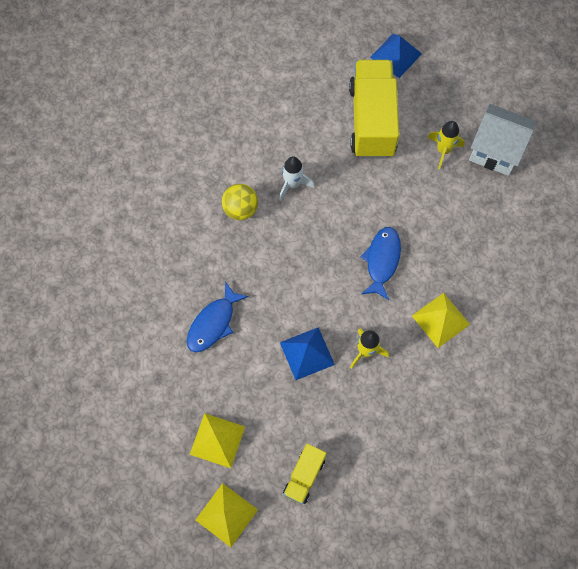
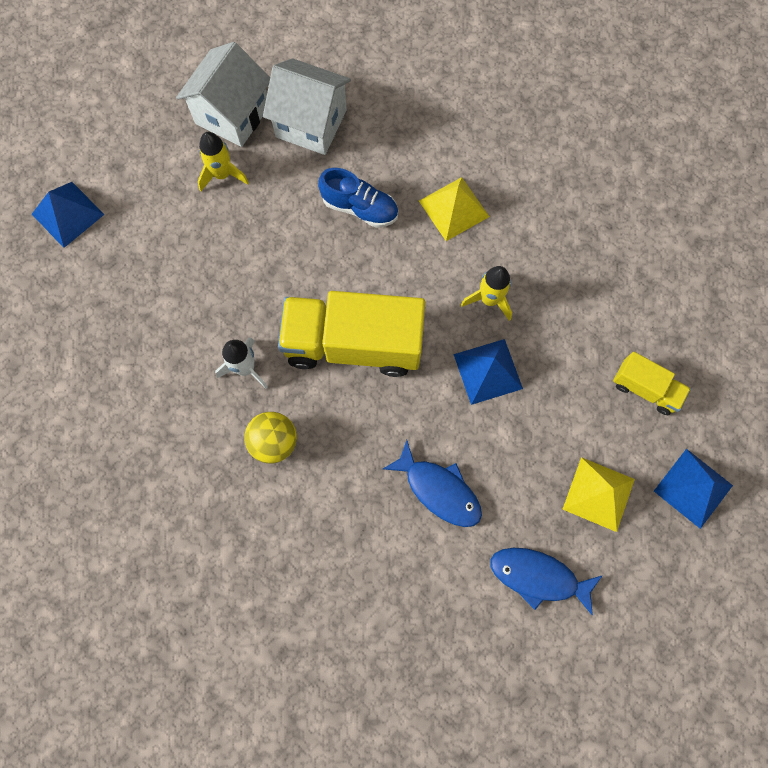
camera: 85 degrees left, 5 degrees up
(226, 514) = (693, 488): yellow pyramid -> blue pyramid
(372, 121) = (164, 256): yellow truck -> yellow truck (353, 344)
(382, 261) = (369, 267): blue fish -> blue fish (538, 577)
(430, 249) = (360, 208): none -> blue shoe
(498, 207) = (311, 123): none -> white house

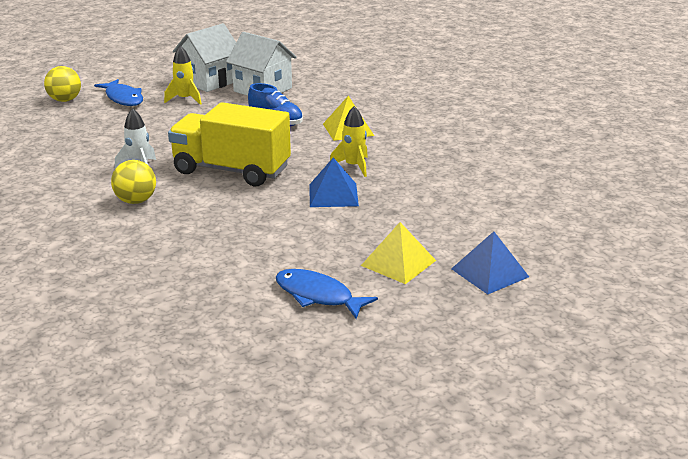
camera: 15 degrees right, 45 degrees down
(68, 214) = (65, 100): blue pyramid -> yellow ball
(439, 490) = (256, 240): blue fish -> blue fish (123, 98)
(645, 389) = (467, 220): yellow truck -> none

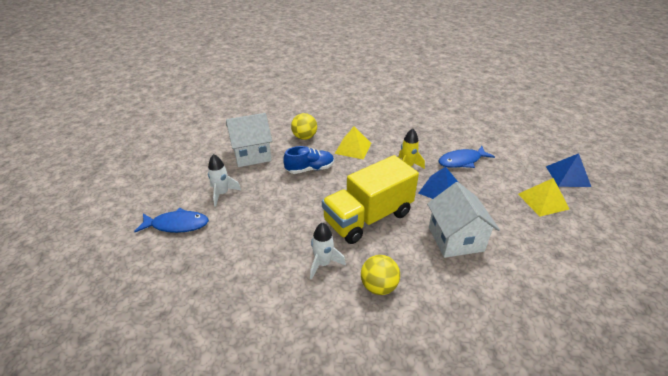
camera: 55 degrees left, 10 degrees up
(65, 100) = (132, 261): yellow ball -> yellow ball (304, 137)
(185, 99) = (222, 194): yellow rocket -> white rocket
(209, 81) = (205, 170): white house -> white house (455, 239)
(318, 296) = (571, 249): blue fish -> blue fish (462, 161)

